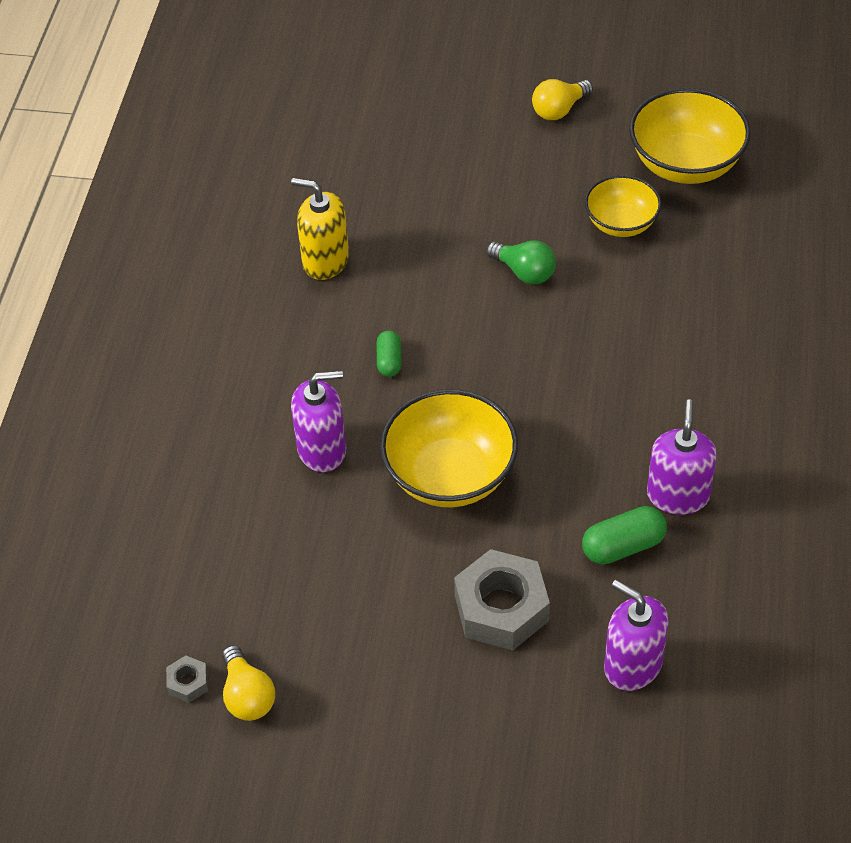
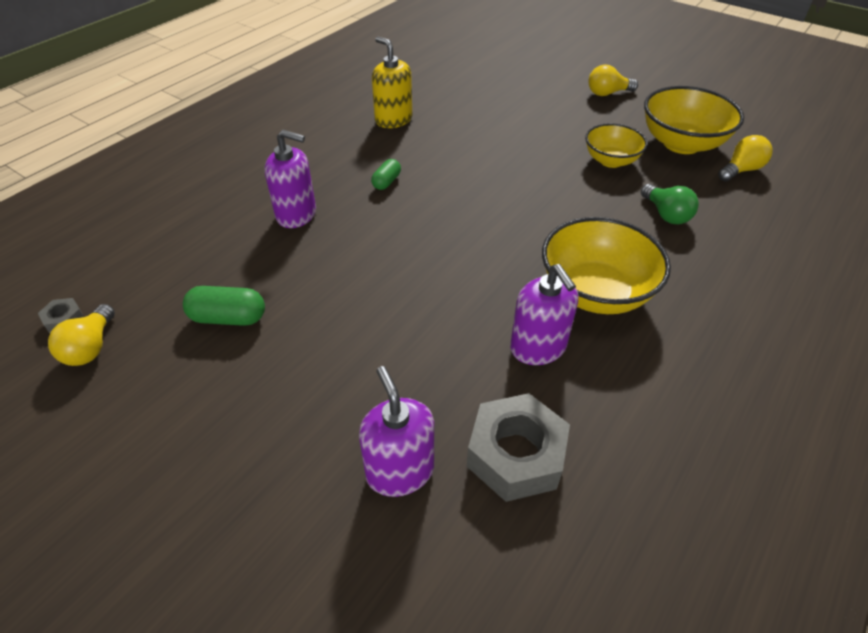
camera: 25 degrees right, 5 degrees down
(450, 475) = (368, 263): yellow bowl -> yellow bowl (595, 292)
(501, 608) = (327, 371): grey nut -> grey nut (515, 455)
(524, 272) = (520, 165): green light bulb -> green light bulb (666, 214)
(623, 546) = (463, 367): green capsule -> green capsule (228, 318)
(678, 495) = (538, 347): purple soap dispenser -> purple soap dispenser turned 120 degrees clockwise
(765, 181) = (741, 170): none -> yellow light bulb

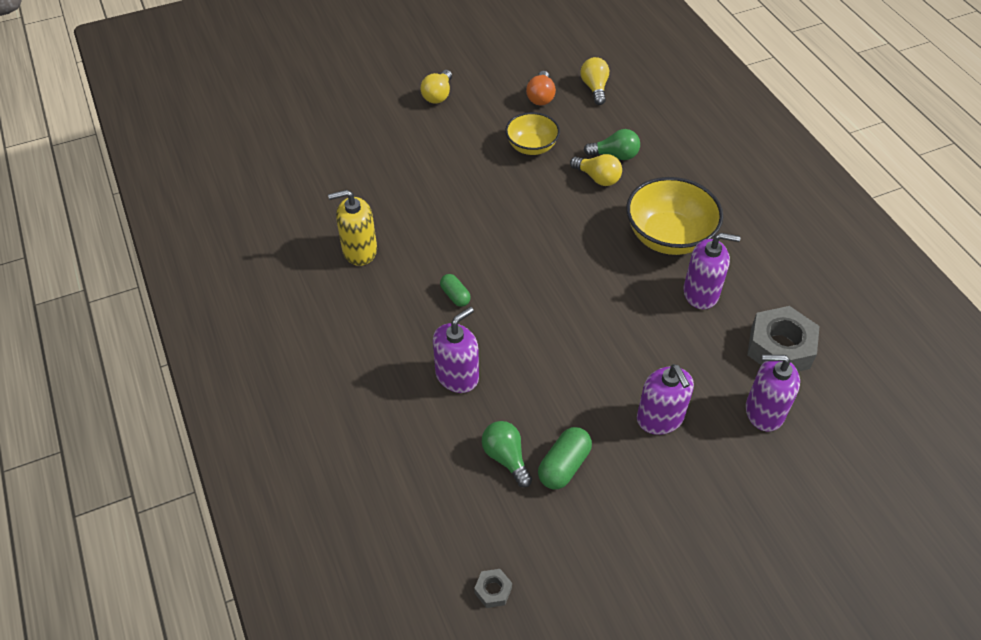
camera: 60 degrees left, 5 degrees up
(91, 347) = (542, 575): yellow light bulb -> yellow light bulb (597, 178)
(219, 276) = (506, 457): none -> green light bulb
(330, 372) = (660, 418): none -> purple soap dispenser
(681, 143) = (541, 97): yellow bowl -> orange light bulb

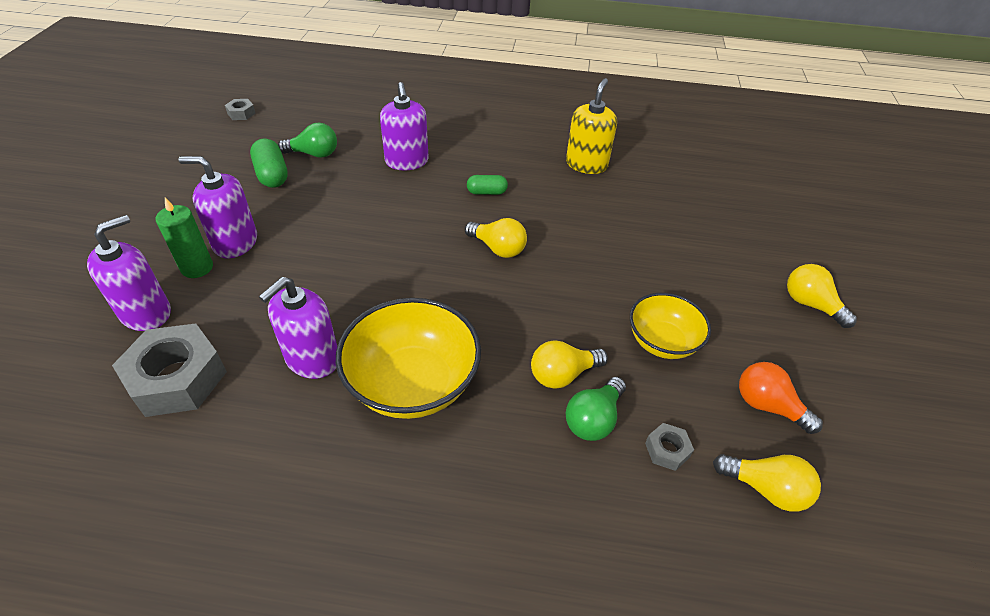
camera: 120 degrees right, 5 degrees down
(517, 256) = (498, 248): none -> yellow light bulb
(606, 124) = (667, 450): none -> grey nut
(704, 420) = (197, 268): none -> green candle

